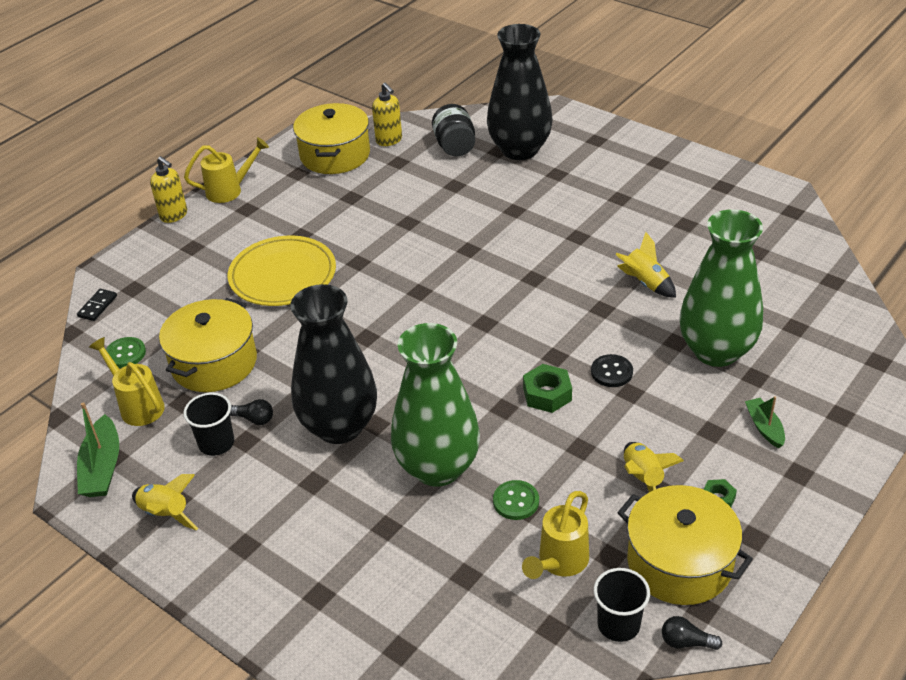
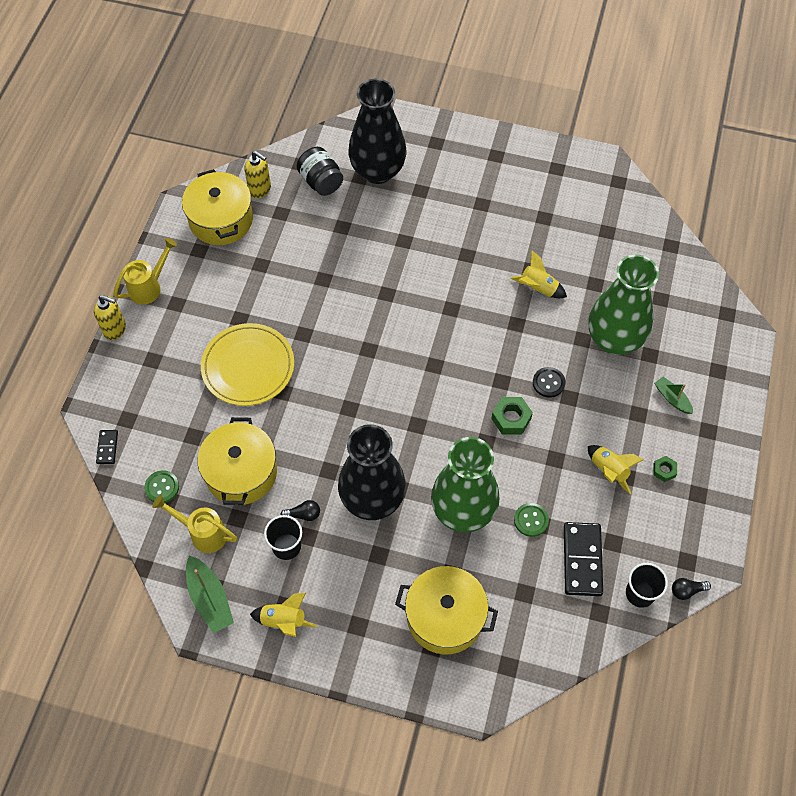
camera: 25 degrees left, 20 degrees up
(559, 563) = (582, 560): yellow watering can -> black domino
(679, 562) = (659, 531): yellow pot -> yellow pot (445, 617)

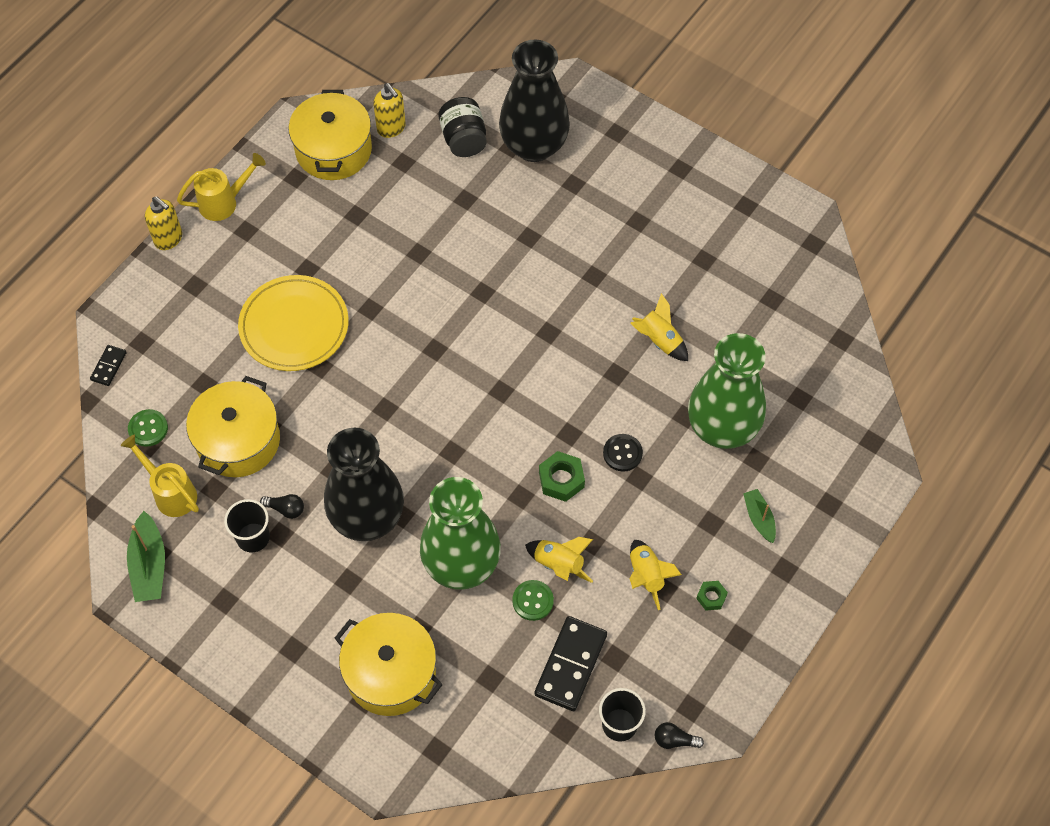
camera: 20 degrees right, 0 degrees up
(284, 621) = (217, 616): yellow rocket -> yellow rocket (559, 564)

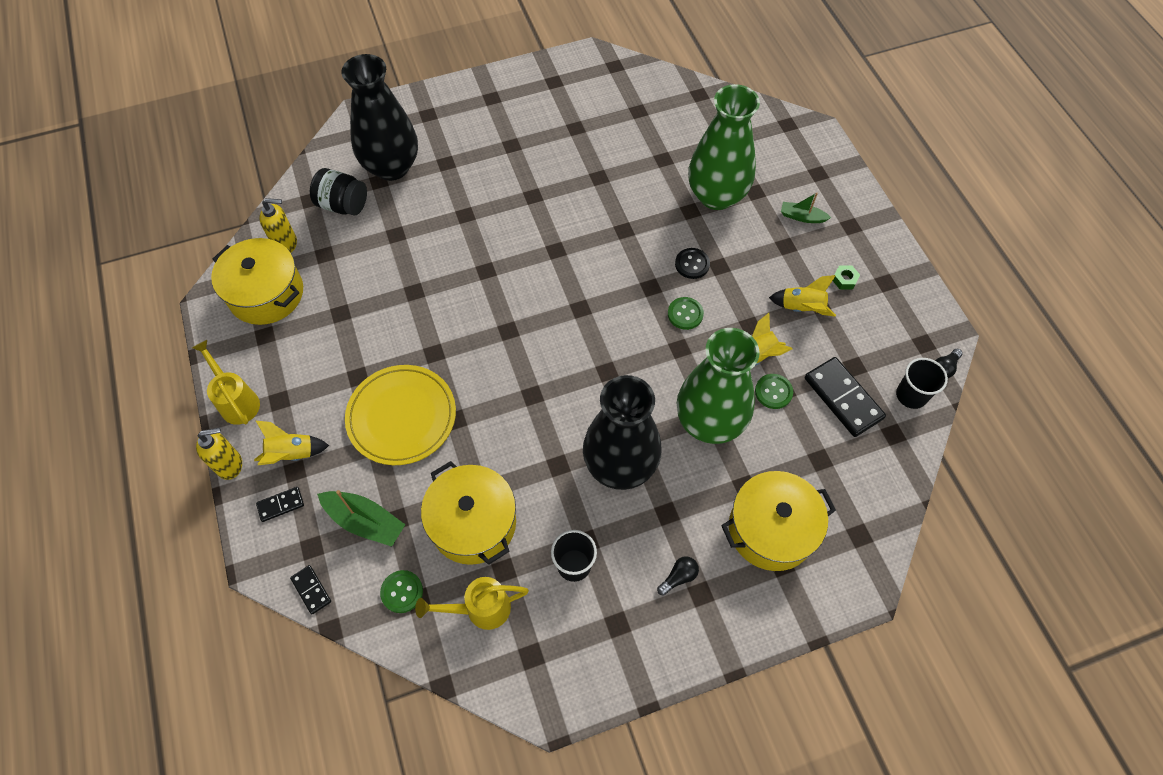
camera: 55 degrees left, 0 degrees up
(149, 565) = (538, 670): green boat -> green boat (365, 521)
(160, 297) = (281, 505): none -> black domino
(224, 202) = (237, 400): yellow watering can -> yellow watering can turned 45 degrees counterclockwise
(286, 509) = (566, 523): black light bulb -> black light bulb (678, 577)
(561, 479) = (685, 314): green nut -> green button
(659, 340) = (618, 190): yellow rocket -> yellow rocket (292, 454)

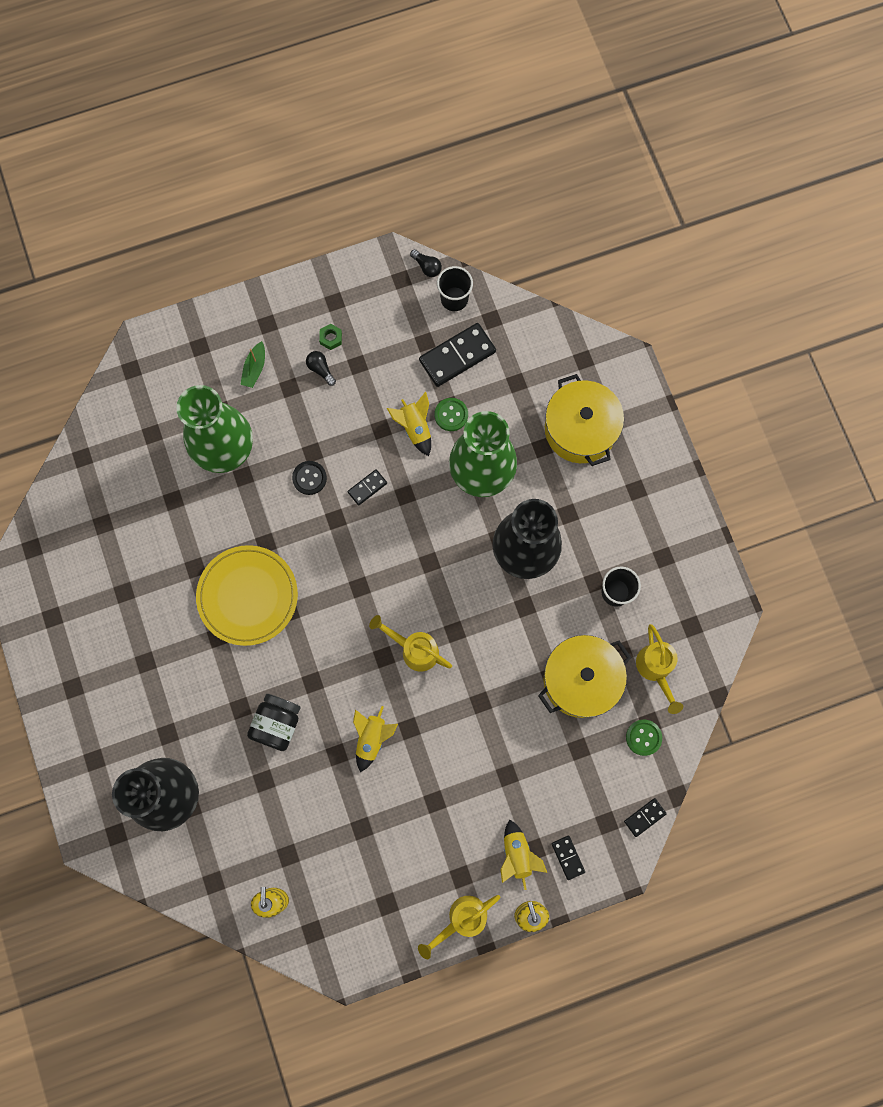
camera: 90 degrees left, 15 degrees up
(266, 294) = (337, 911): yellow pot -> none
(343, 205) = (222, 843): black jar -> black jar (277, 724)
(365, 521) = (582, 777): green boat -> none
(402, 417) = (478, 753): yellow plate -> yellow plate (248, 596)
(515, 357) = (414, 649): none -> yellow watering can
(678, 577) = (623, 506): black light bulb -> black light bulb (321, 369)
(685, 314) = (367, 488): green button -> black domino
(802, 308) = (362, 380): yellow rocket -> yellow rocket (372, 738)

